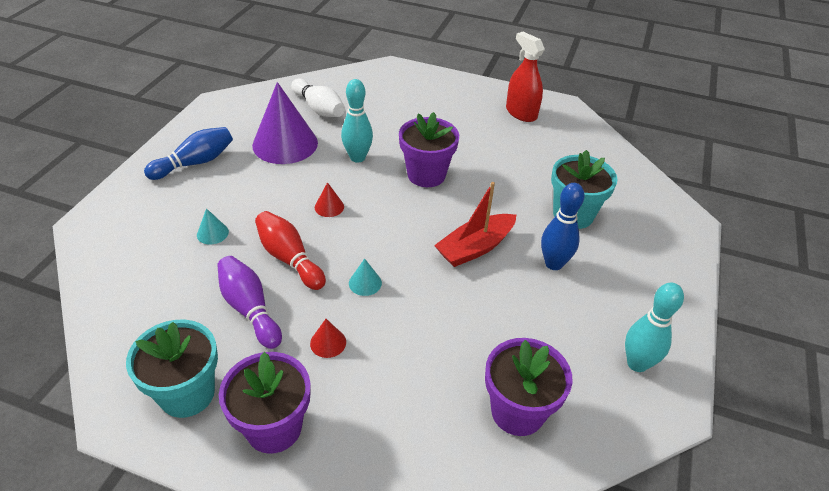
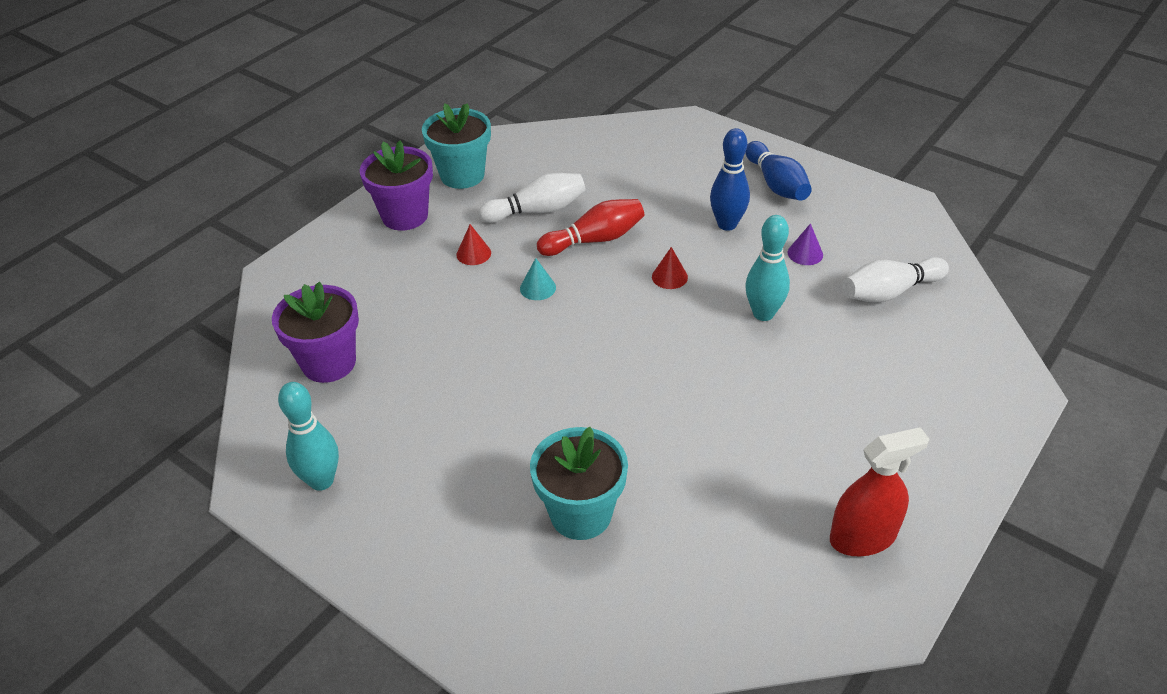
camera: 110 degrees right, 0 degrees up
(212, 233) = (651, 193): turquoise cone -> none
(250, 309) = (537, 211): purple bowling pin -> white bowling pin
(285, 144) = (805, 253): purple cone -> purple cone, size x0.41
(426, 175) = (711, 374): purple flower pot -> none
(475, 248) = (555, 388): red boat -> none
(553, 264) = (498, 457): blue bowling pin -> blue bowling pin (727, 224)

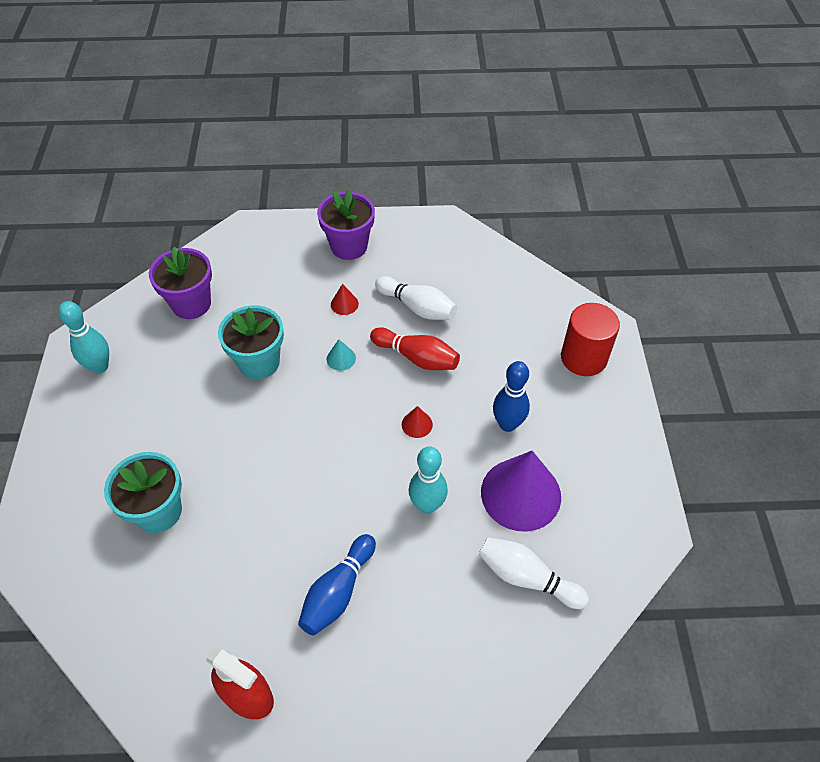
camera: 50 degrees right, 10 degrees up
(462, 175) = (416, 245): turquoise flower pot -> turquoise flower pot (259, 362)
(705, 150) = (583, 358): none -> red cylinder
(776, 184) = (588, 427): blue bowling pin -> blue bowling pin (338, 592)
(805, 253) = (521, 494): purple cone -> purple cone, size x2.43

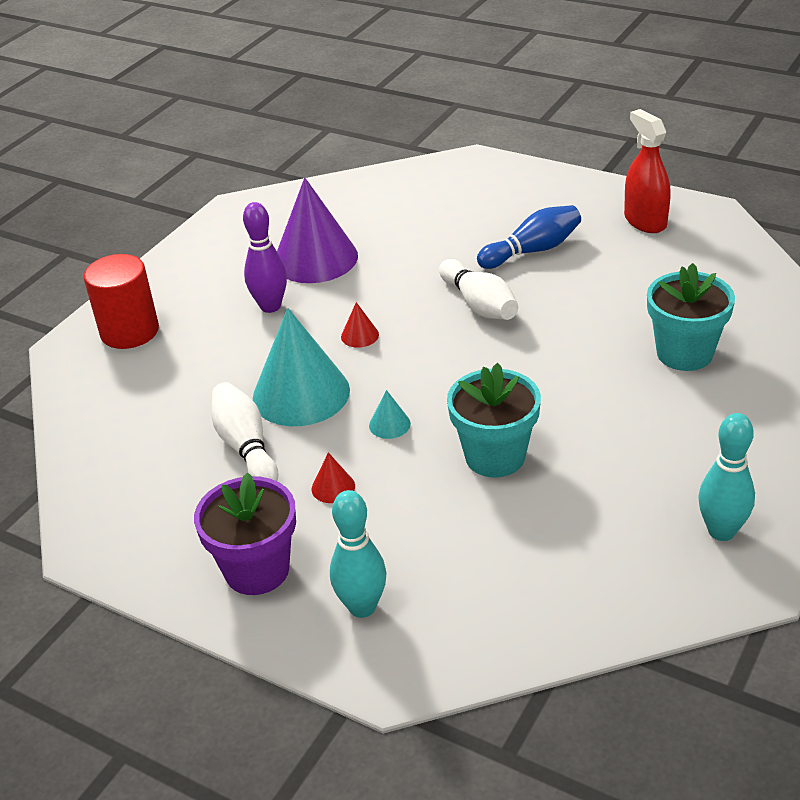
camera: 145 degrees left, 15 degrees down
(191, 304) = (550, 573): purple flower pot -> none
(417, 357) = (301, 393): red bowling pin -> turquoise cone
(427, 505) = (406, 277): turquoise bowling pin -> turquoise bowling pin (362, 607)
(507, 424) = (270, 306): blue bowling pin -> purple bowling pin
(527, 578) = (366, 214): white bowling pin -> white bowling pin (479, 304)

